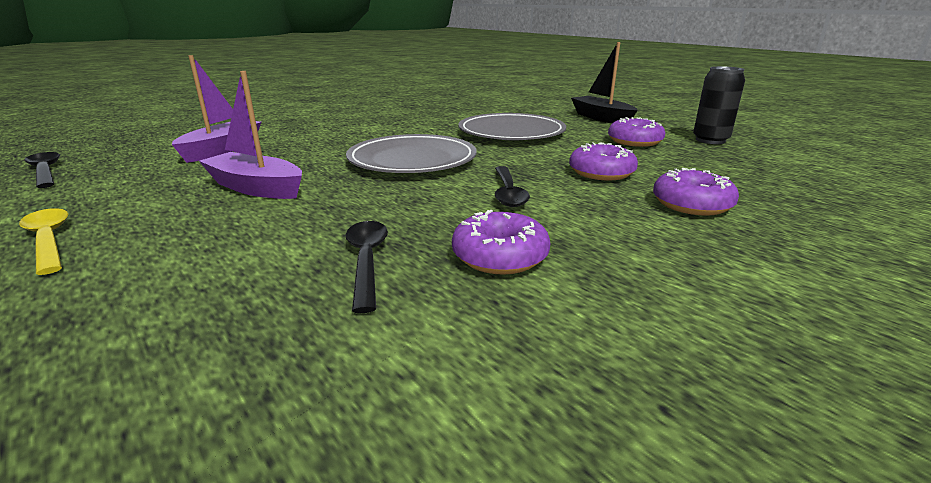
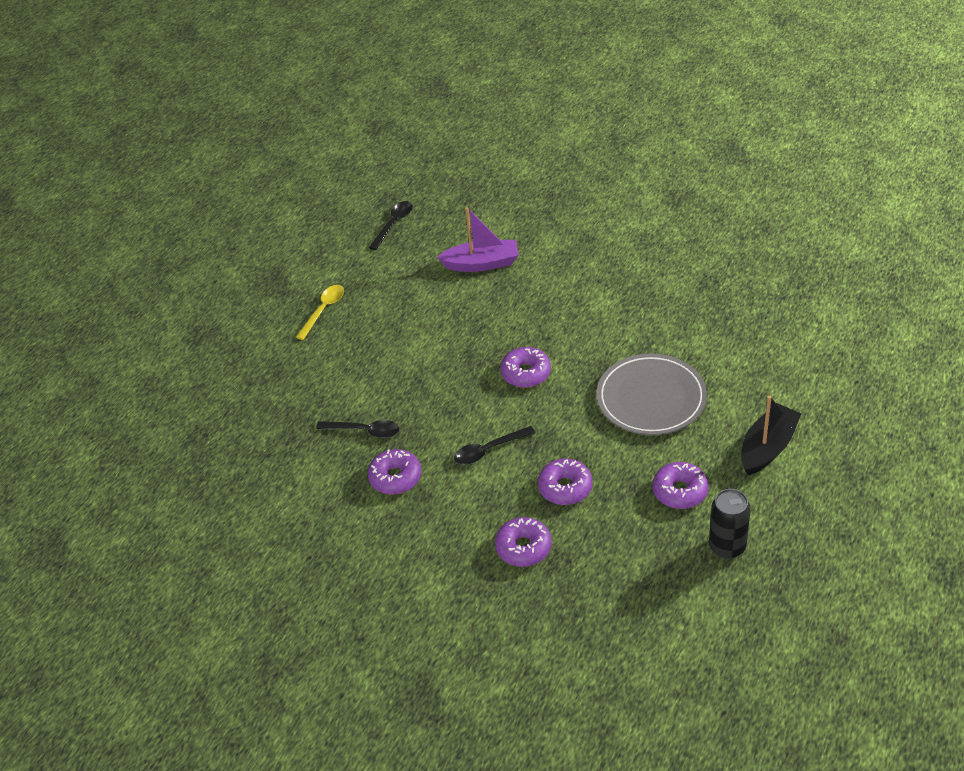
camera: 70 degrees right, 20 degrees up
(256, 188) = (425, 332): purple boat -> none
(367, 260) = (364, 431): black spoon -> black spoon turned 45 degrees clockwise
(412, 160) = (526, 373): grey plate -> purple donut

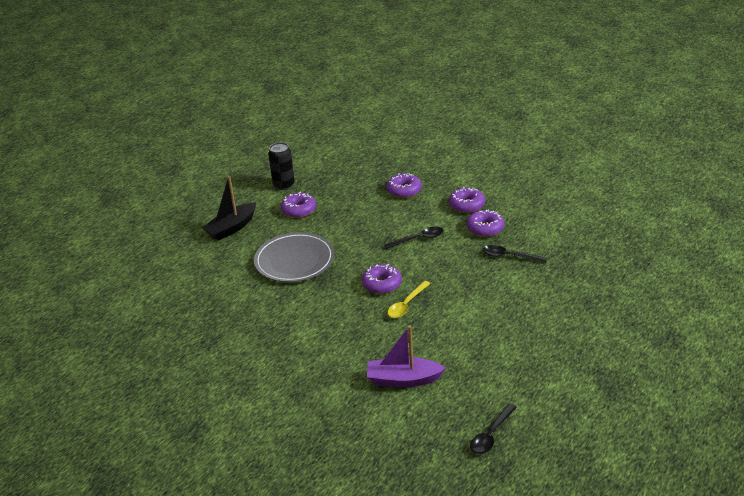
camera: 175 degrees left, 10 degrees down
(323, 310) = (555, 350): yellow spoon -> yellow spoon (406, 305)
(565, 487) = (371, 216): purple donut -> purple donut (467, 205)

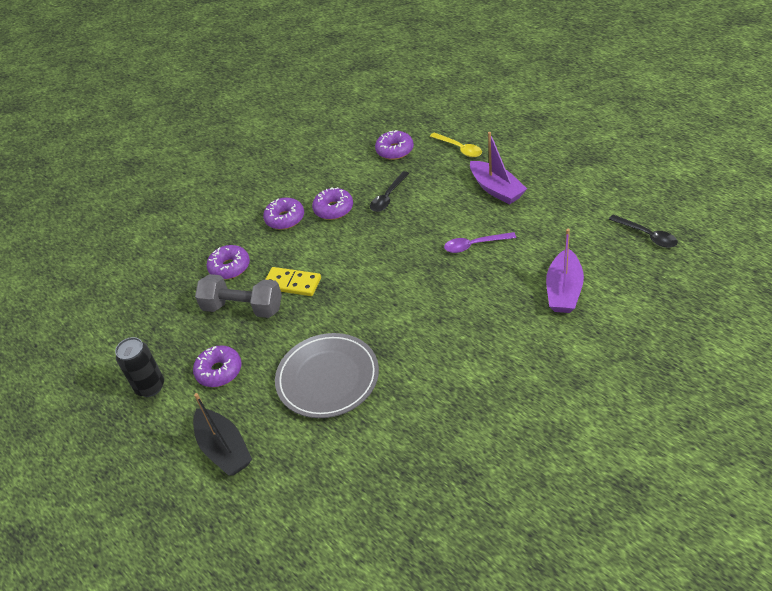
camera: 75 degrees left, 10 degrees up
(361, 207) = (243, 308): none -> grey dumbbell
(382, 284) = (402, 298): purple donut -> purple donut (395, 150)
(390, 224) = (292, 283): none -> yellow domino
(406, 305) = (444, 280): yellow spoon -> yellow spoon (459, 149)
(418, 239) = (330, 262): black spoon -> none
(454, 317) = (474, 245): none -> purple spoon
(538, 322) = (496, 189): none -> purple boat

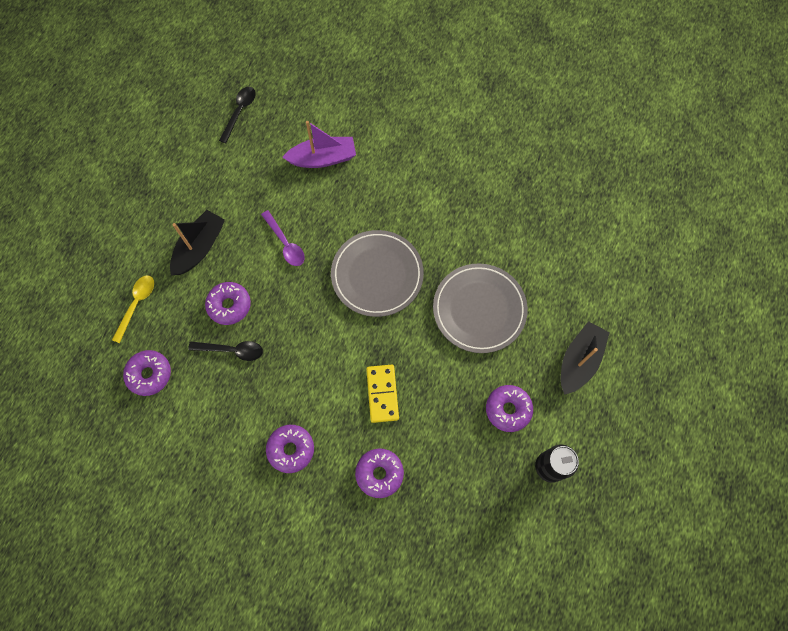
camera: 120 degrees left, 25 degrees up
(243, 308) = (428, 428): grey dumbbell -> none
(333, 209) = (263, 401): purple donut -> purple donut (229, 305)
(408, 305) = (377, 275): none -> grey plate
(496, 189) = (200, 247): purple boat -> black boat

